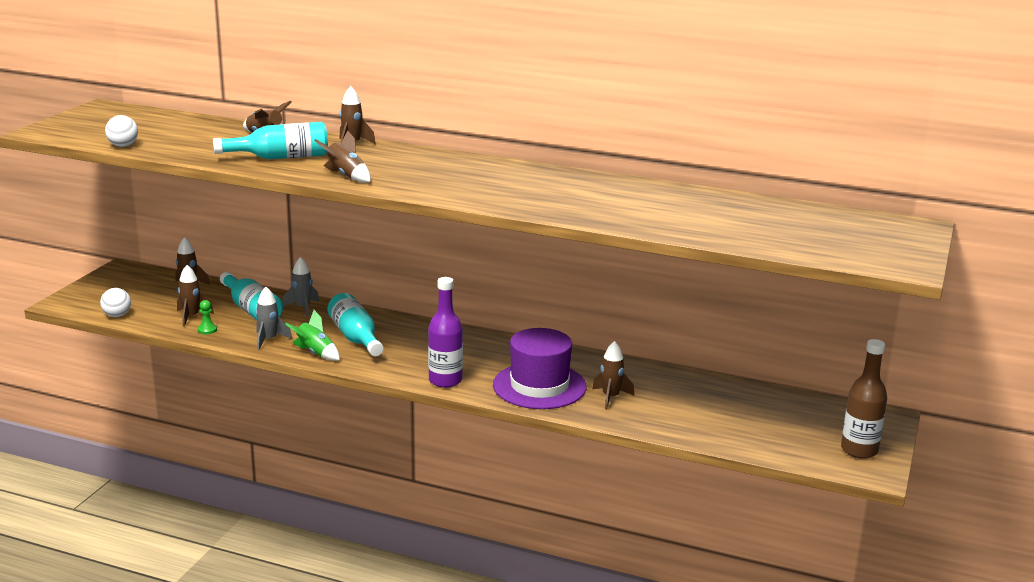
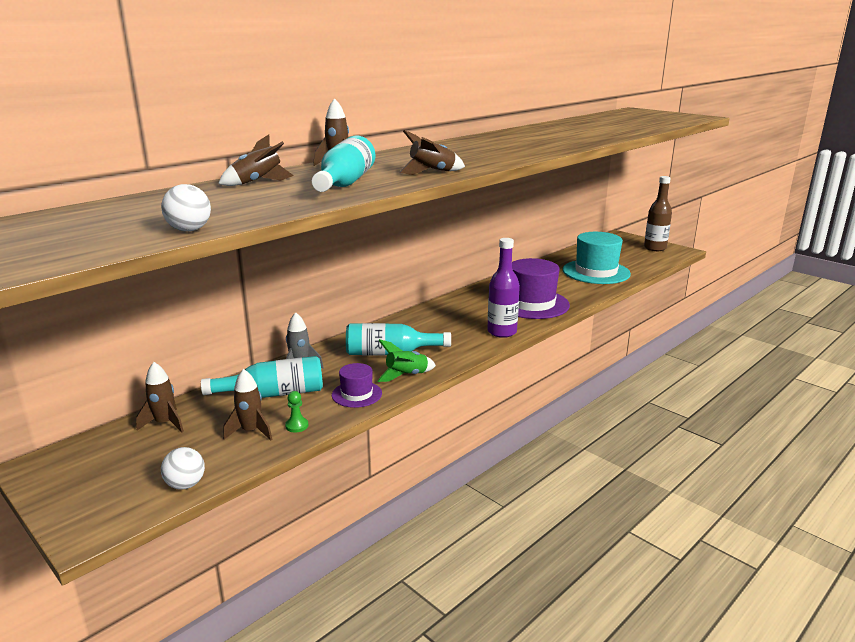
camera: 65 degrees left, 0 degrees up
(269, 340) = (356, 394): grey rocket -> purple hat
(611, 398) = (562, 288): brown rocket -> none
(694, 414) = (596, 272): none -> turquoise hat

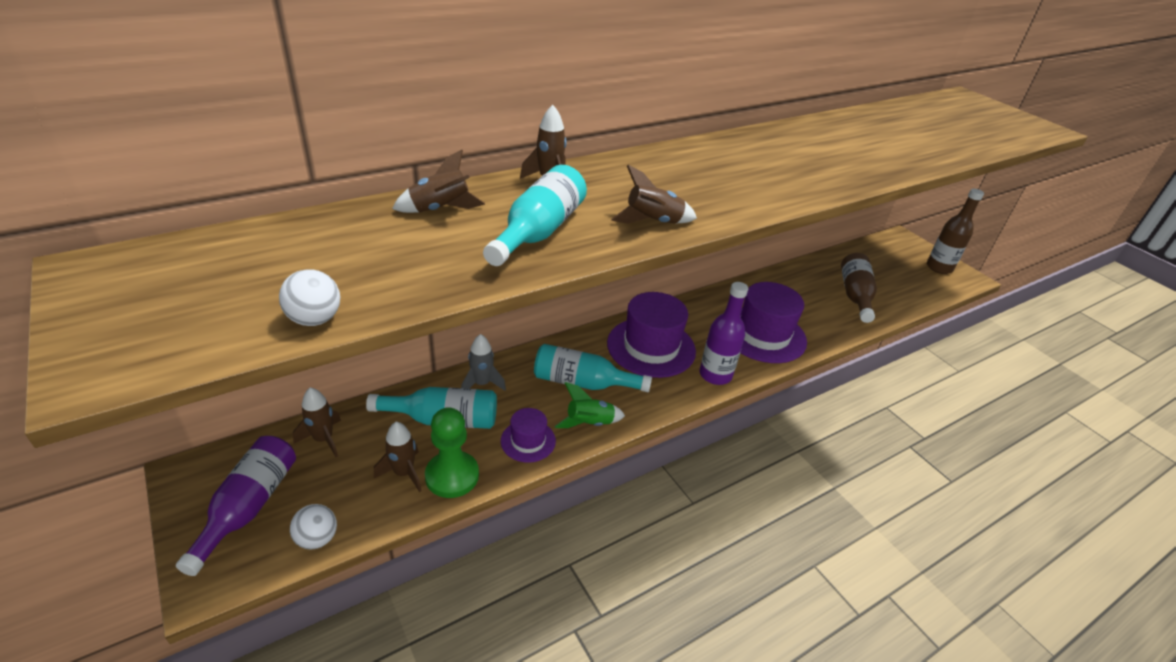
camera: 10 degrees right, 15 degrees up
(109, 477) = (248, 507): none -> purple bottle
(297, 426) = (452, 476): green pawn -> green pawn, size x2.17
(440, 324) = (651, 347): none -> purple hat
(596, 272) = (855, 295): turquoise hat -> brown bottle

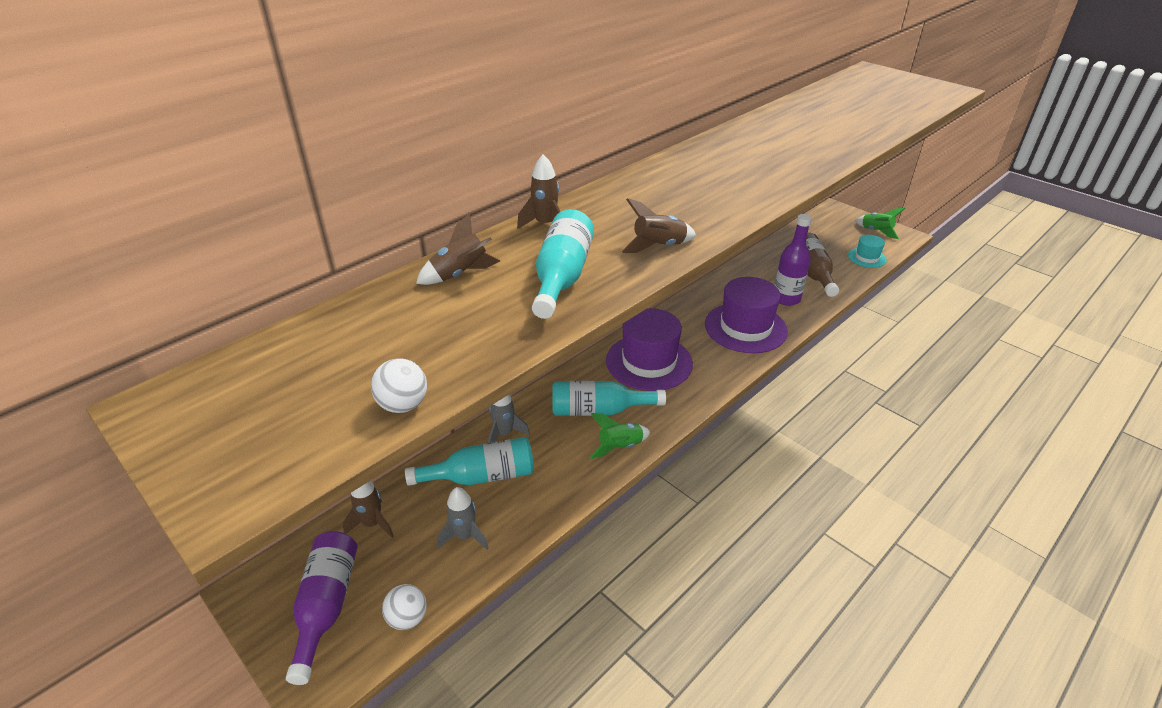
camera: 10 degrees left, 0 degrees up
(404, 473) = (465, 536): brown rocket -> grey rocket
(452, 476) = (512, 527): green pawn -> none
(528, 441) = (570, 477): purple hat -> none
(715, 375) = (716, 375): purple bottle -> purple bottle (786, 299)
(919, 292) = (867, 258): none -> turquoise hat
(939, 267) = (876, 231): brown bottle -> green rocket

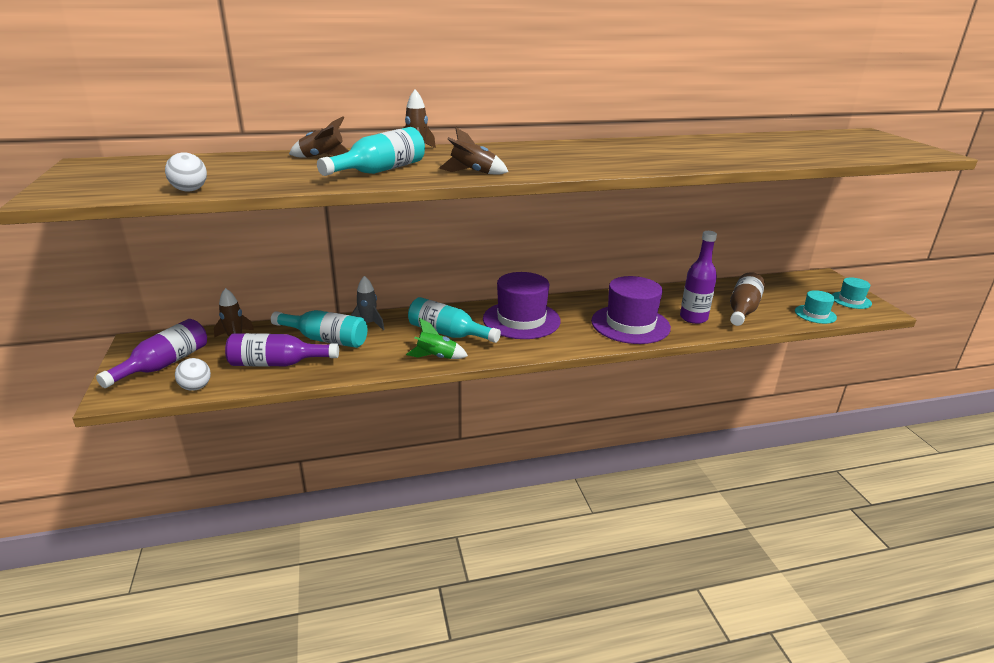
camera: 30 degrees right, 10 degrees down
(465, 536) = (277, 363): grey rocket -> purple bottle
(876, 231) = (851, 300): green rocket -> turquoise hat

